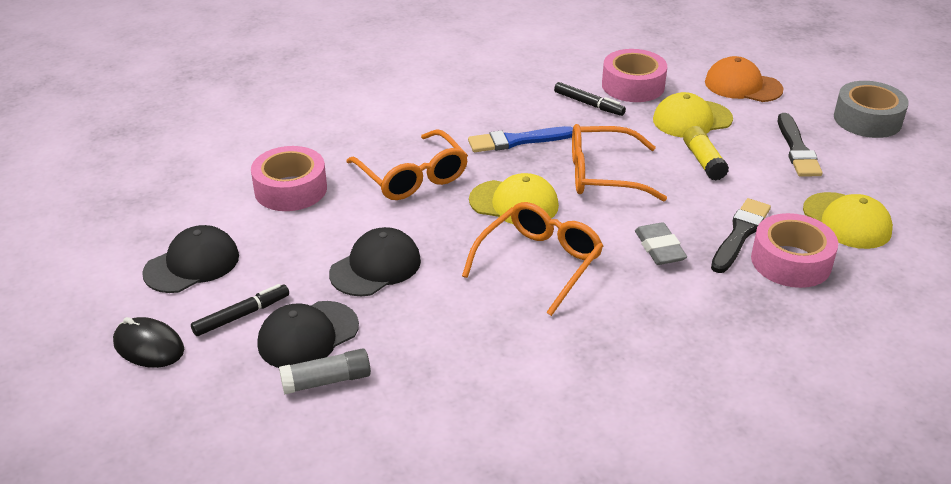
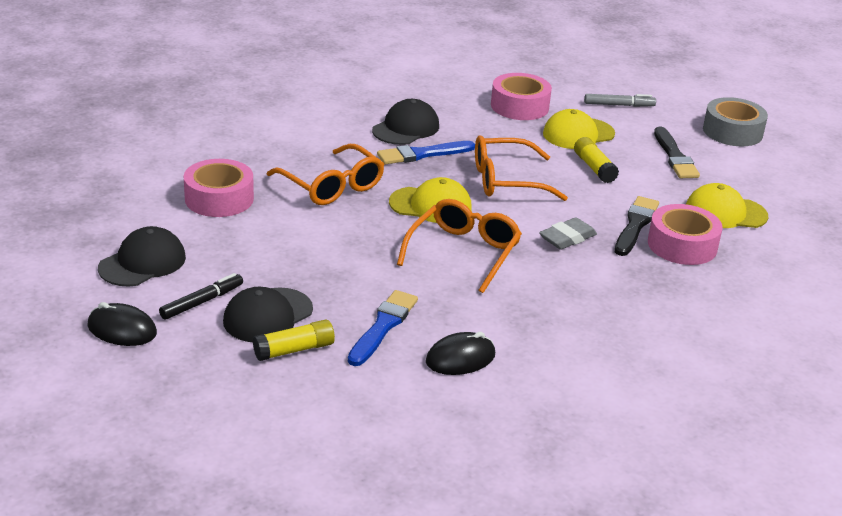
camera: 10 degrees left, 5 degrees down
(326, 381) = (294, 350): grey glue stick -> yellow glue stick
(376, 267) = (316, 260): black cap -> black cap (406, 128)
(431, 355) = (383, 326): none -> blue brush
(510, 401) = (460, 358): none -> black mouse
(588, 104) = (482, 122): black marker -> none
(659, 248) = (567, 238): grey eraser -> grey eraser turned 75 degrees clockwise
(742, 86) = (619, 105): orange cap -> grey marker
(847, 221) = (725, 213): yellow cap -> yellow cap turned 135 degrees clockwise

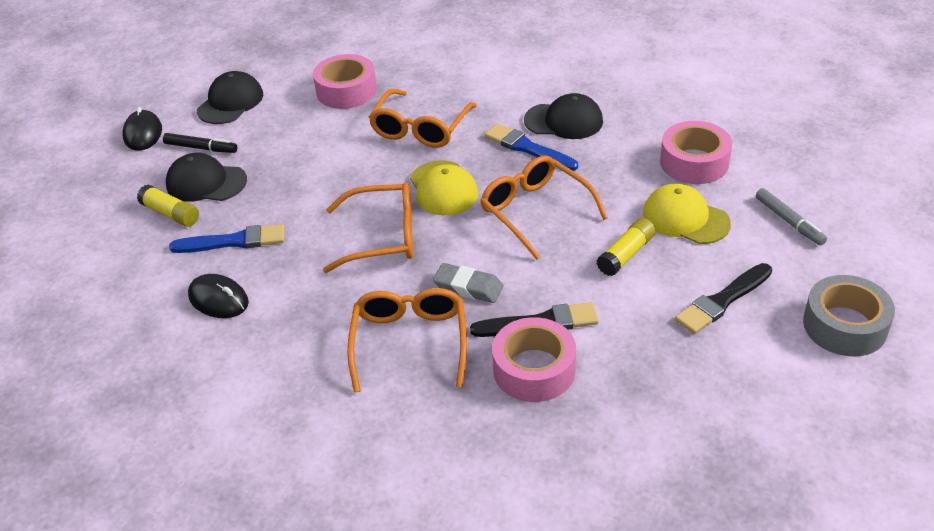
camera: 65 degrees right, 10 degrees up
(142, 263) = (230, 102): black cap -> black cap turned 75 degrees counterclockwise
(607, 284) = (410, 342): none -> orange glasses
(725, 213) = (639, 380): yellow cap -> none

